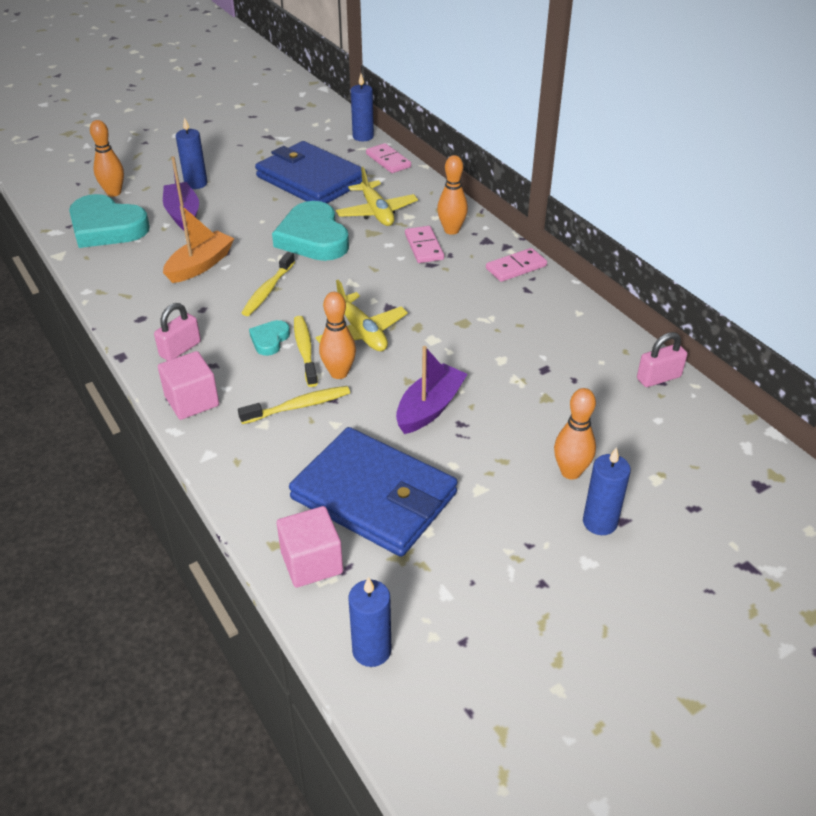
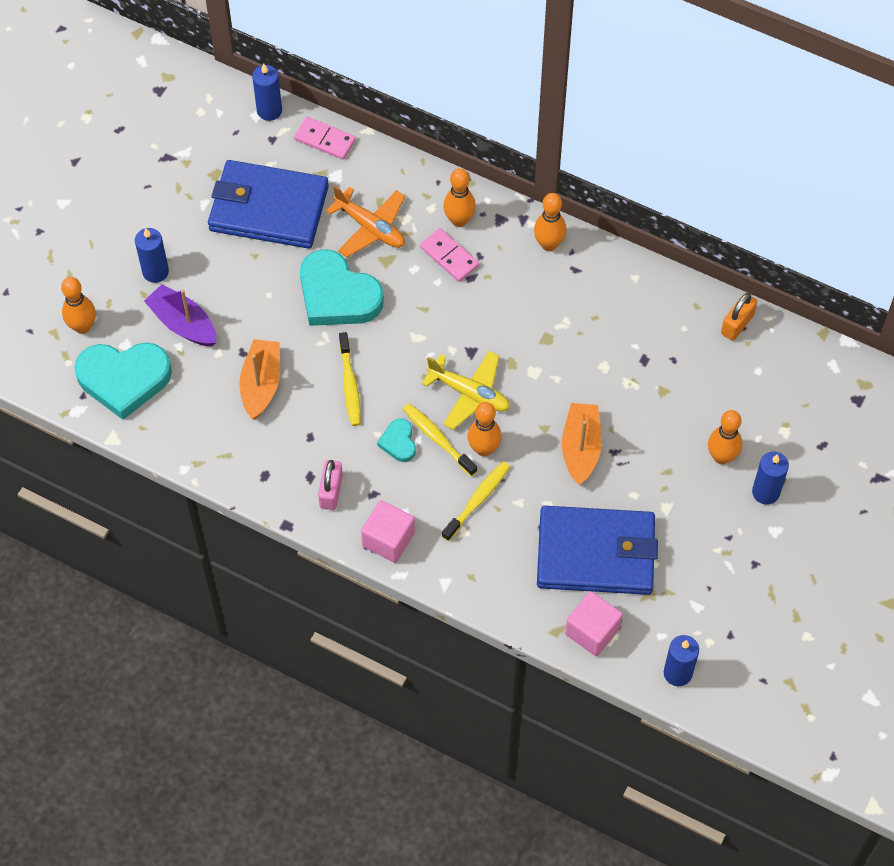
camera: 30 degrees left, 20 degrees up
(376, 212) = (370, 227): yellow plane -> orange plane
(430, 408) = (581, 448): purple boat -> orange boat
(516, 267) = (549, 244): pink domino -> orange bowling pin
(658, 378) = (737, 324): pink padlock -> orange padlock

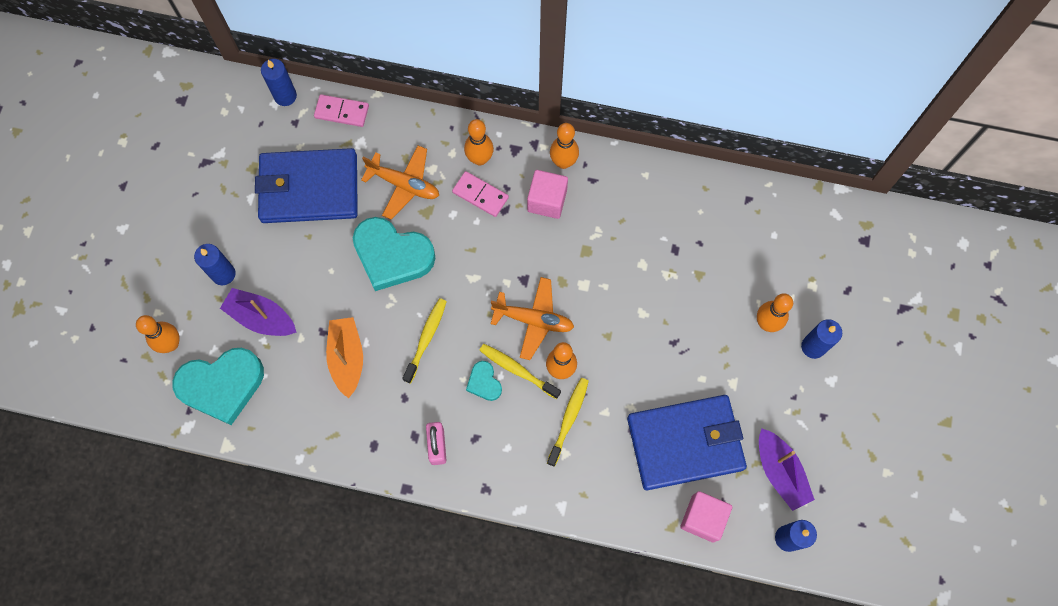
camera: 15 degrees left, 10 degrees up
(350, 385) = (426, 338): yellow toothbrush -> yellow toothbrush turned 135 degrees counterclockwise
(388, 539) = (500, 478): pink cube -> pink cube (547, 201)
(469, 394) = (533, 320): yellow plane -> orange plane
(581, 448) = (644, 346): orange boat -> none
(690, 607) = (780, 472): none -> purple boat
(737, 324) = (744, 196): orange padlock -> none

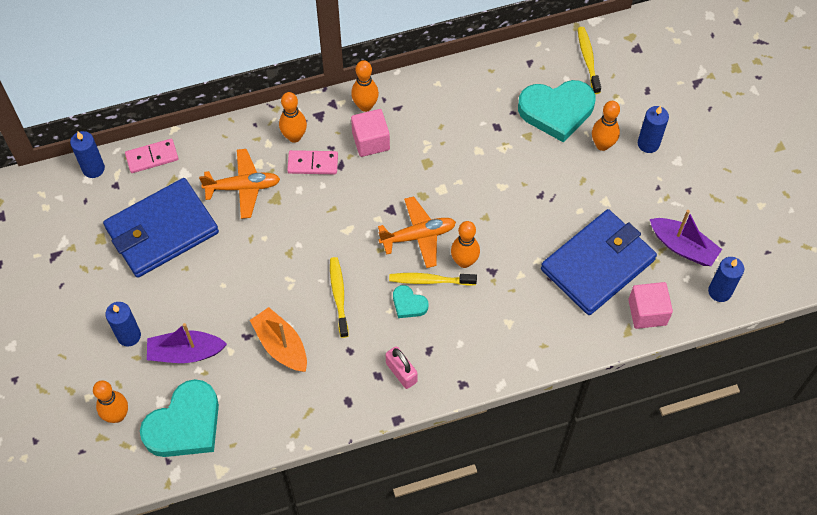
camera: 30 degrees left, 10 degrees down
(392, 255) = (268, 247): turquoise heart -> turquoise heart (556, 111)
(568, 419) = (495, 295): yellow toothbrush -> yellow toothbrush (588, 59)

